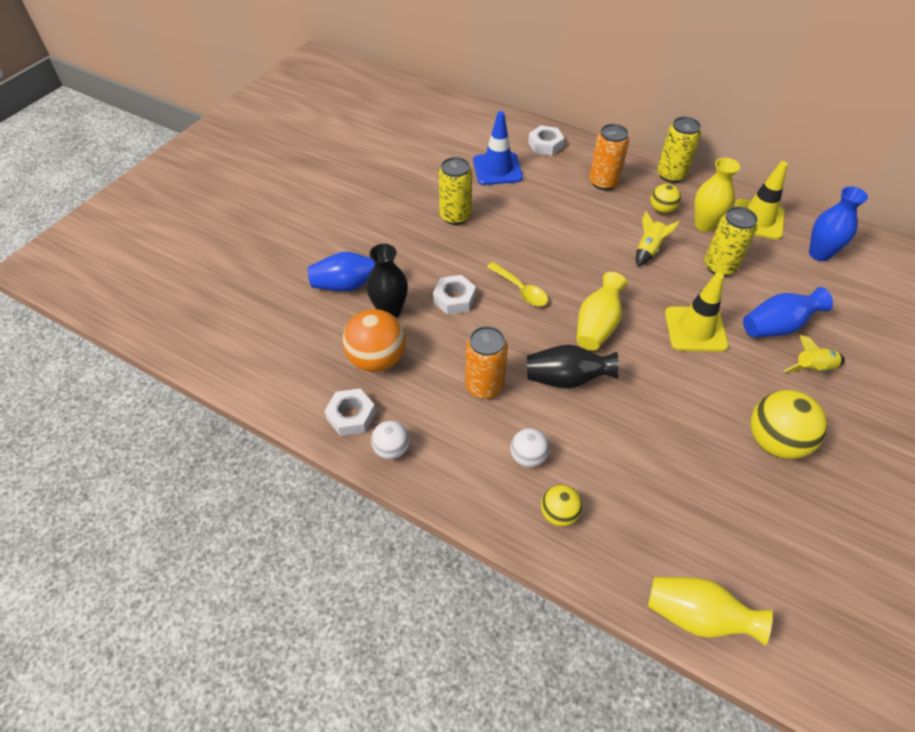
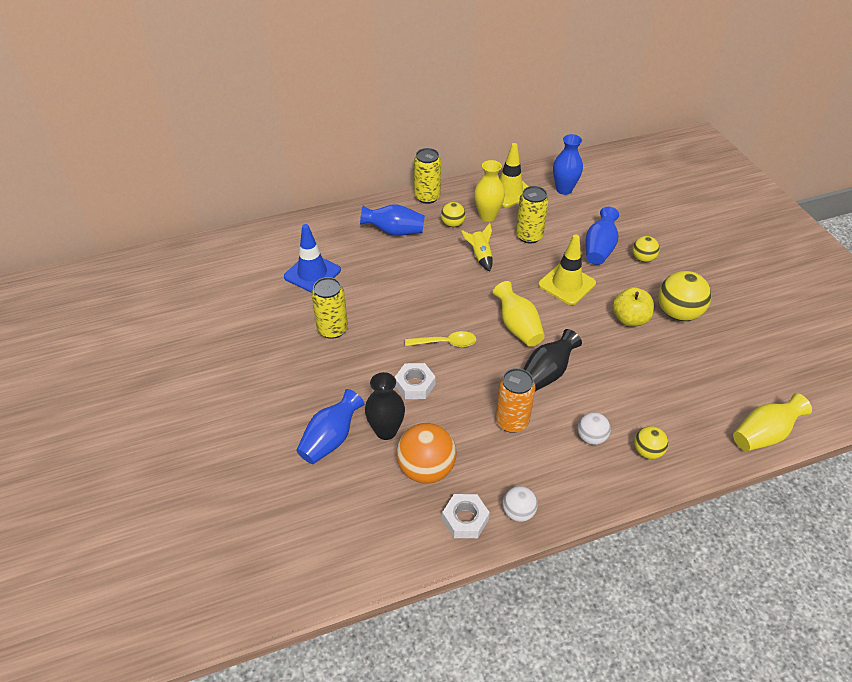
camera: 50 degrees left, 5 degrees down
(545, 145) = (320, 232): white nut -> none
(603, 182) = (394, 231): orange can -> blue vase
(713, 404) = (630, 319): none -> yellow apple
(812, 369) = (643, 259): yellow rocket -> yellow ball

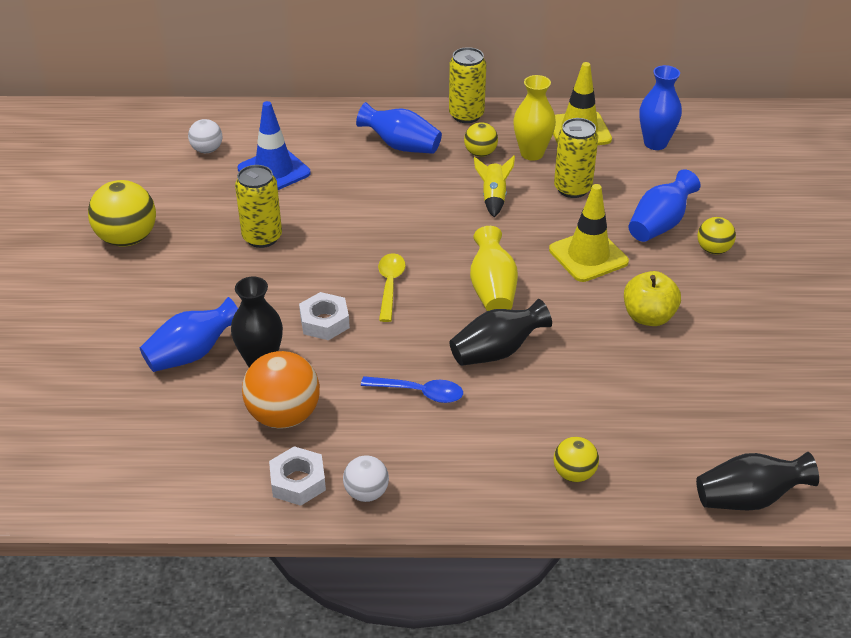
camera: 20 degrees right, 5 degrees down
(445, 343) = (390, 285): yellow spoon -> yellow spoon turned 105 degrees counterclockwise
(512, 421) = (419, 392): orange can -> blue spoon
(591, 437) = (510, 438): white ball -> white ball (207, 150)
(678, 313) = (721, 326): yellow ball -> yellow ball (127, 238)
(763, 434) = (748, 498): yellow vase -> black vase

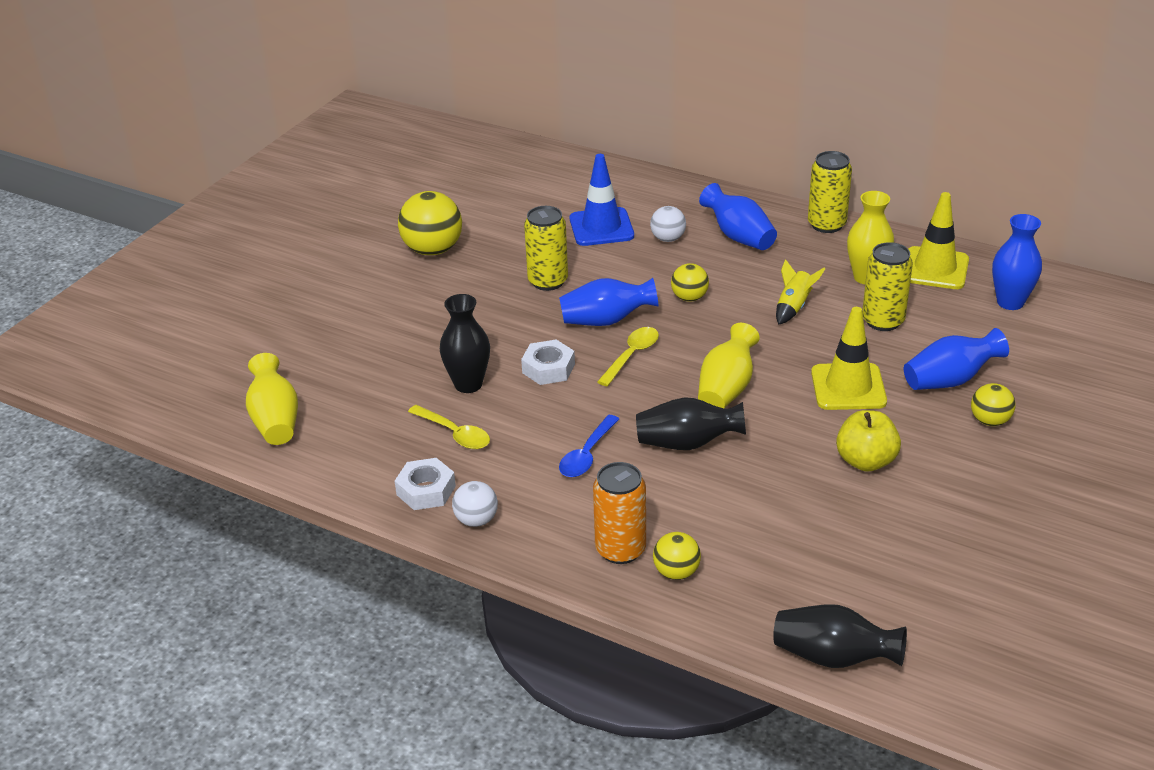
camera: 30 degrees right, 5 degrees down
(93, 465) = (275, 420): none -> yellow vase
(192, 353) = (417, 359): blue vase -> blue vase (606, 320)
(207, 150) = (555, 194): white ball -> white ball (668, 239)
(284, 415) = (454, 434): orange ball -> yellow spoon
(419, 392) = (587, 455): blue spoon -> blue spoon turned 75 degrees clockwise
(480, 153) = (813, 263): yellow ball -> yellow ball (689, 298)
(513, 471) = (620, 549): none -> orange can

